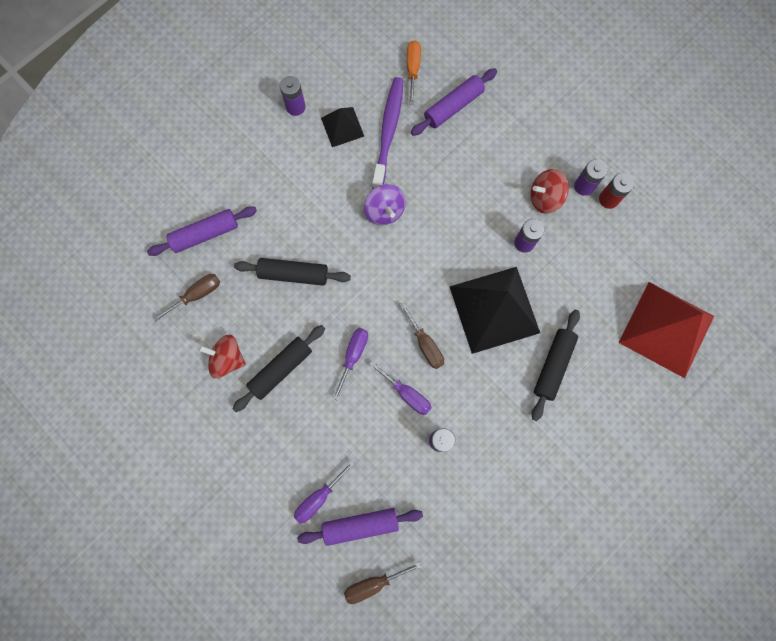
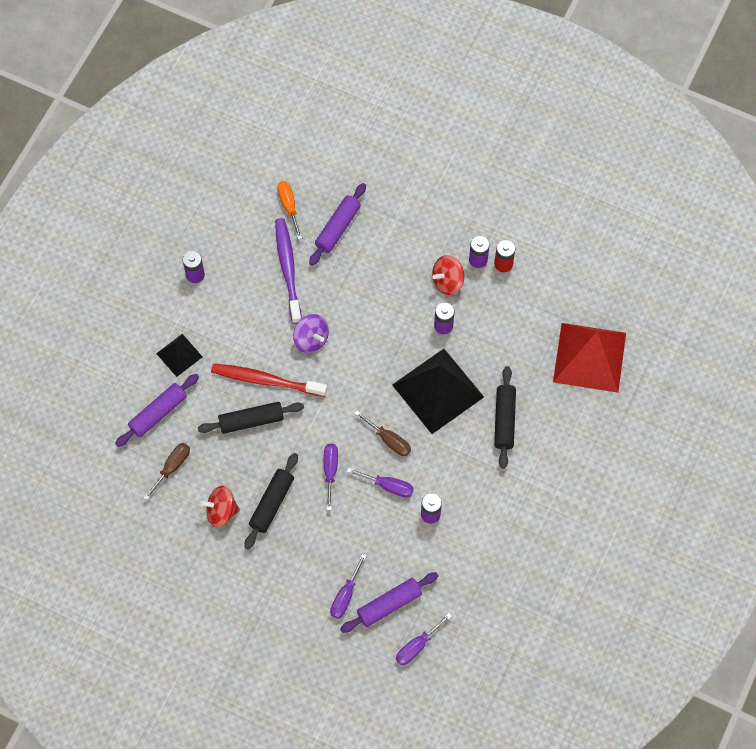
camera: 20 degrees left, 10 degrees down
(324, 238) = (266, 380): none -> red toothbrush
(342, 127) = (245, 278): black pyramid -> black pyramid (179, 355)
(373, 583) = (417, 646): brown screwdriver -> purple screwdriver

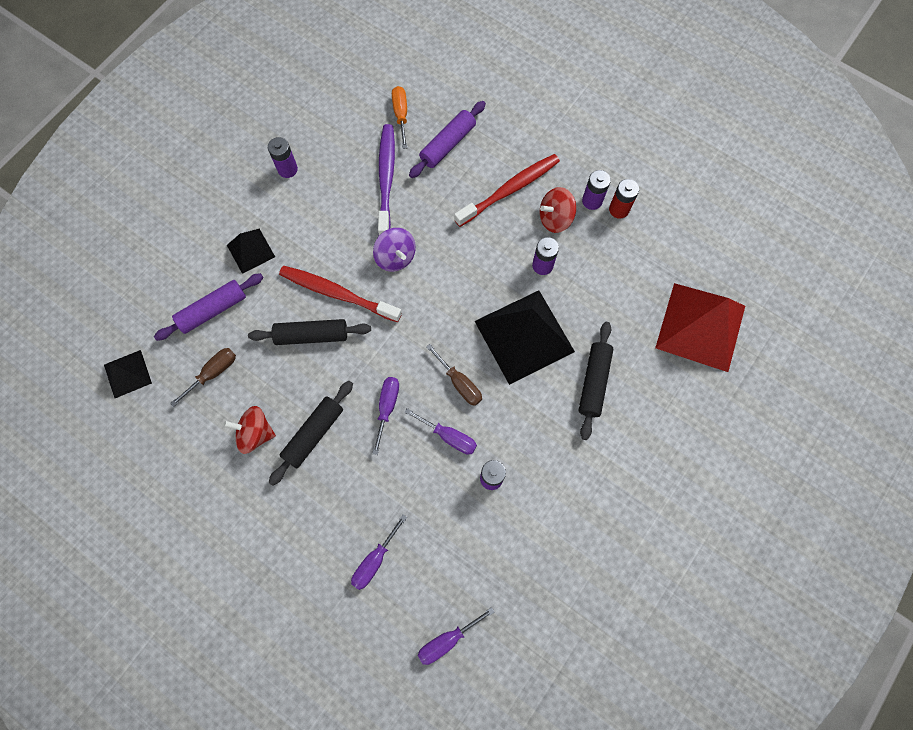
camera: 10 degrees right, 5 degrees up
(96, 480) = (127, 373): none -> black pyramid
(389, 605) = (423, 581): purple rolling pin -> none
(402, 261) = (509, 190): none -> red toothbrush

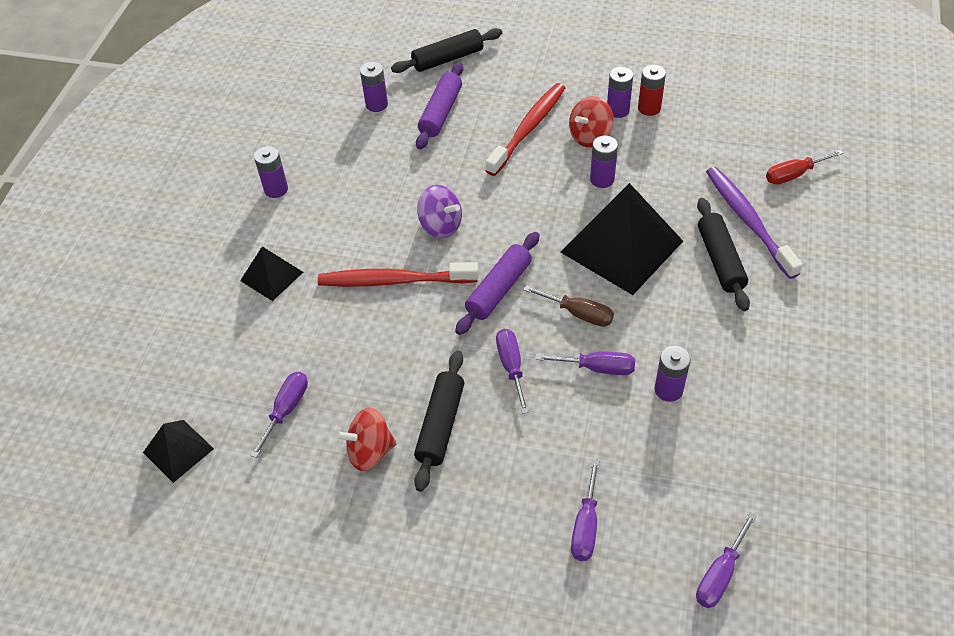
camera: 20 degrees left, 20 degrees down
(213, 310) = (254, 348): purple rolling pin -> purple rolling pin (499, 289)
(213, 373) = (286, 410): brown screwdriver -> purple screwdriver
(312, 335) = (385, 330): black rolling pin -> black rolling pin (448, 59)
(386, 179) = (391, 162): purple toothbrush -> purple toothbrush (748, 221)
(401, 115) = (376, 104): orange screwdriver -> purple battery
(700, 326) = (794, 175): red pyramid -> red screwdriver

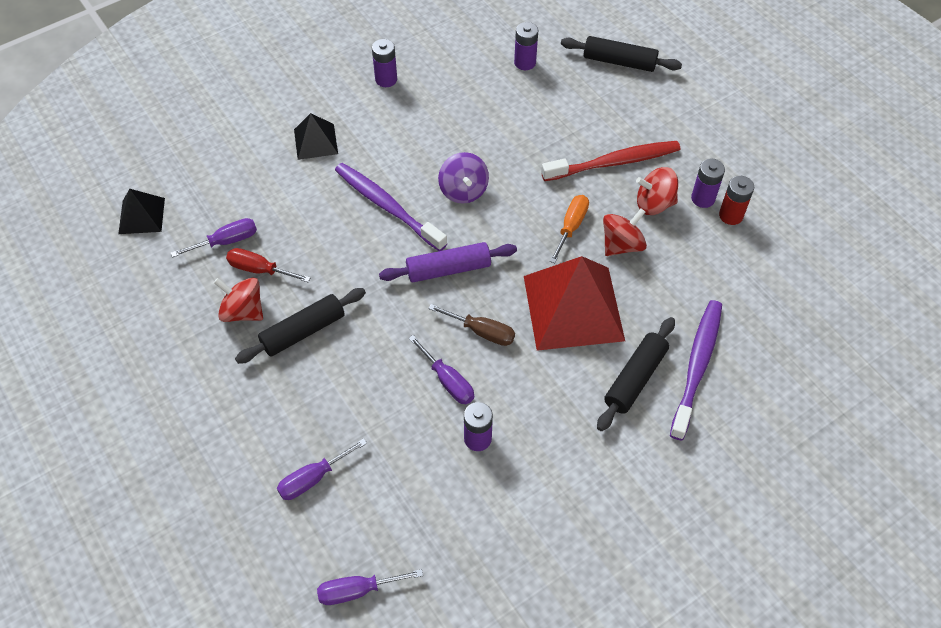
camera: 40 degrees right, 5 degrees up
(394, 281) = (387, 206): red toothbrush -> purple toothbrush
(441, 113) = (563, 102): purple rolling pin -> none
(511, 367) = (392, 331): purple screwdriver -> none
(552, 193) = (571, 227): none -> orange screwdriver
(578, 314) = (482, 332): brown screwdriver -> brown screwdriver turned 45 degrees counterclockwise
(602, 179) = (622, 245): purple battery -> red spinning top
(622, 246) = (573, 308): black pyramid -> red pyramid
(794, 175) = (784, 360): red screwdriver -> red screwdriver (259, 269)

